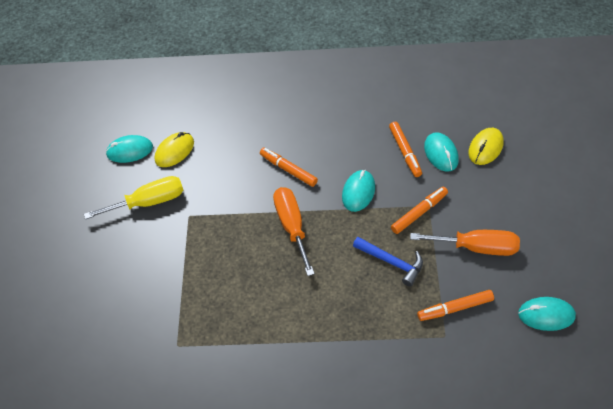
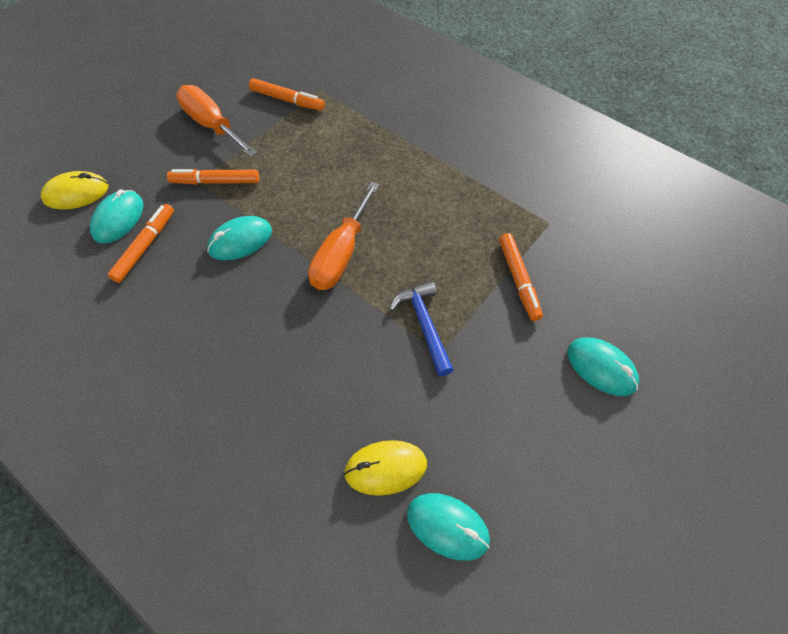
camera: 145 degrees left, 5 degrees up
(149, 202) = (476, 409): yellow screwdriver -> none
(288, 170) = (278, 322): orange marker -> orange marker (518, 280)
(392, 262) = (291, 160): blue hammer -> blue hammer (424, 325)
(546, 315) = (233, 57): turquoise mouse -> turquoise mouse (601, 367)

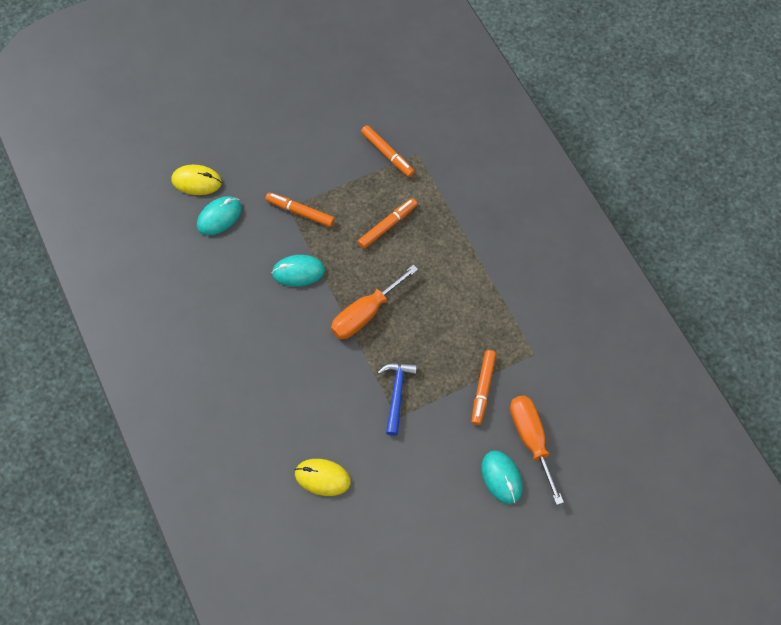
camera: 25 degrees right, 5 degrees up
(145, 246) = (230, 249): orange marker -> orange marker (387, 226)
(212, 125) = (318, 156): orange screwdriver -> orange screwdriver (531, 440)
(447, 526) = (342, 529): turquoise mouse -> none

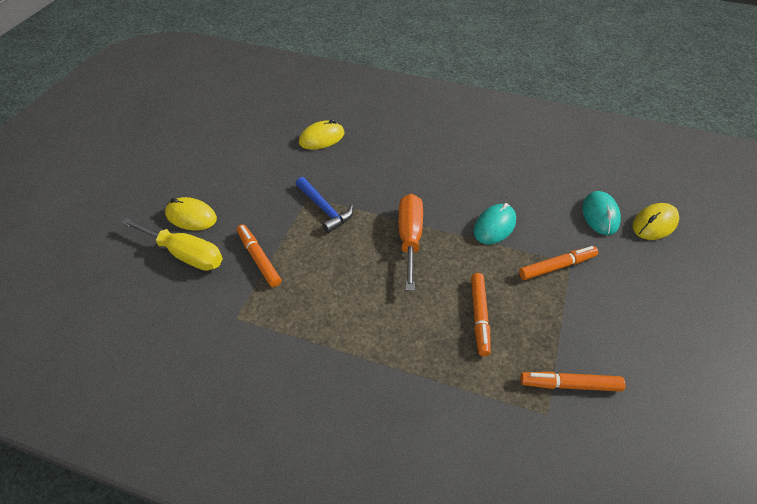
camera: 135 degrees right, 15 degrees down
(501, 477) = (191, 216): turquoise mouse -> yellow mouse
(531, 440) = (185, 254): orange screwdriver -> yellow screwdriver

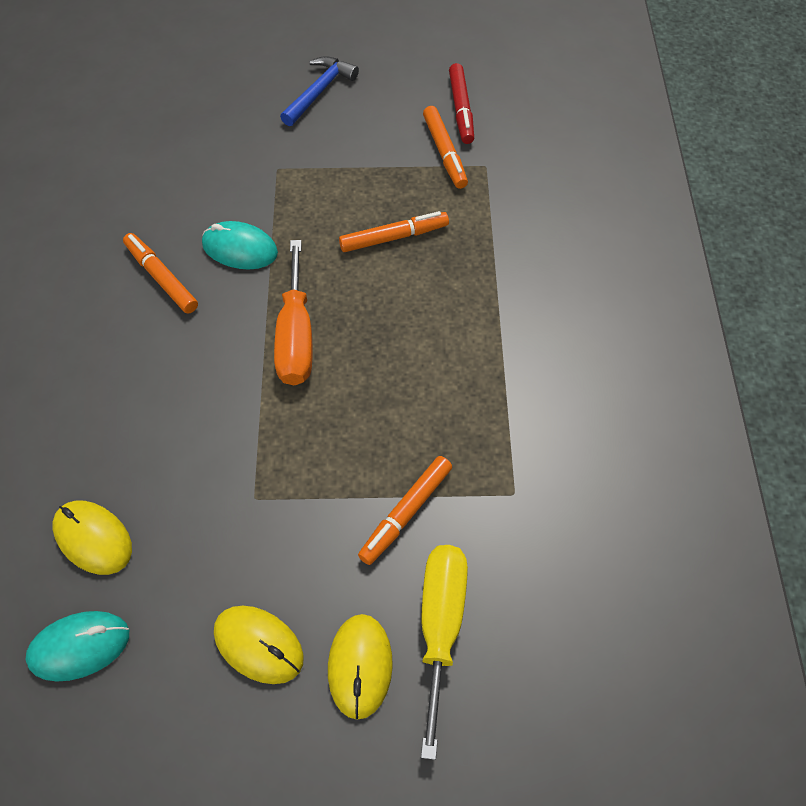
camera: 110 degrees left, 10 degrees up
(324, 209) = (274, 464): blue hammer -> blue hammer (319, 91)
(409, 238) = (296, 336): orange screwdriver -> orange screwdriver turned 75 degrees counterclockwise
(557, 266) = (288, 179): orange marker -> orange marker (161, 278)
(600, 215) = (184, 148): turquoise mouse -> turquoise mouse (79, 646)
(629, 420) = (461, 109): none -> red marker
(654, 224) = (184, 100): yellow mouse -> yellow mouse (259, 645)

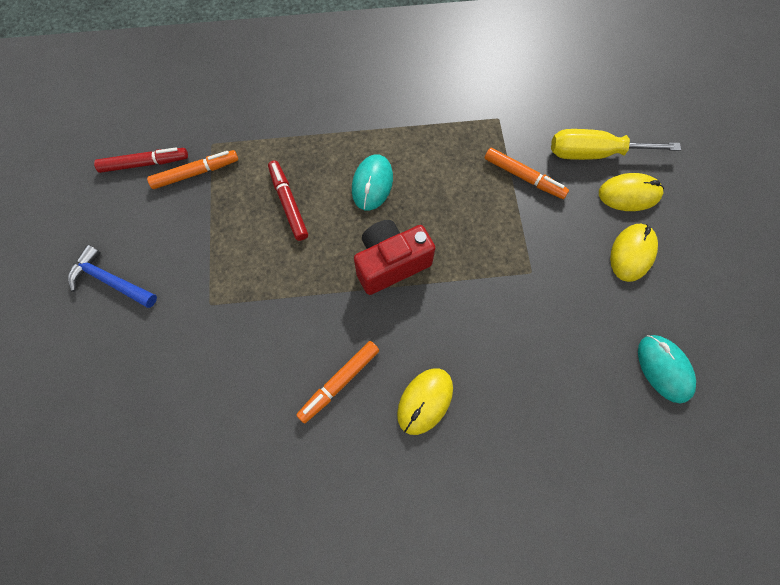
camera: 95 degrees left, 10 degrees up
(93, 538) = (585, 380): yellow mouse -> yellow mouse (425, 401)
(240, 249) = (304, 321): turquoise mouse -> turquoise mouse (372, 184)
(296, 336) = (391, 263): orange screwdriver -> red camera
(394, 237) = (288, 203): orange marker -> red marker

